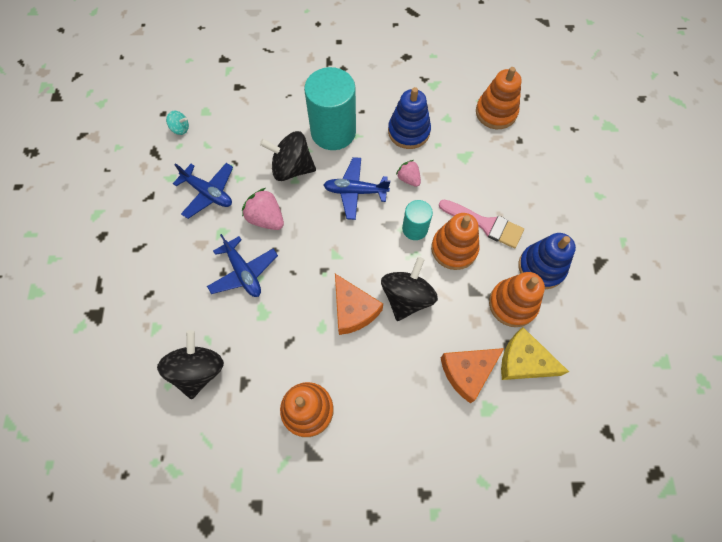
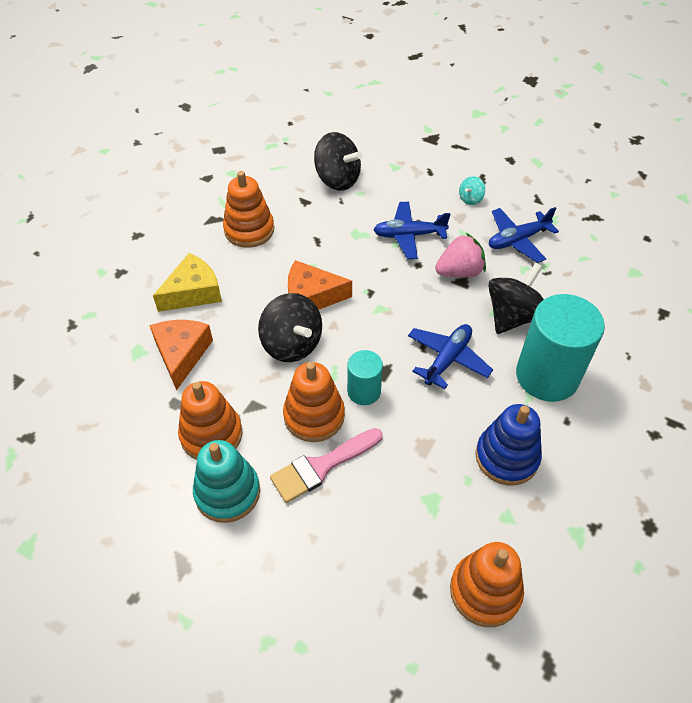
camera: 120 degrees right, 15 degrees down
(180, 129) = (617, 245): turquoise spinning top -> turquoise spinning top (470, 199)
(408, 179) = (434, 419): pink strawberry -> none
(523, 361) = (150, 407): yellow cheese -> yellow cheese (193, 292)
(541, 267) = (227, 492): blue stacking toy -> turquoise stacking toy

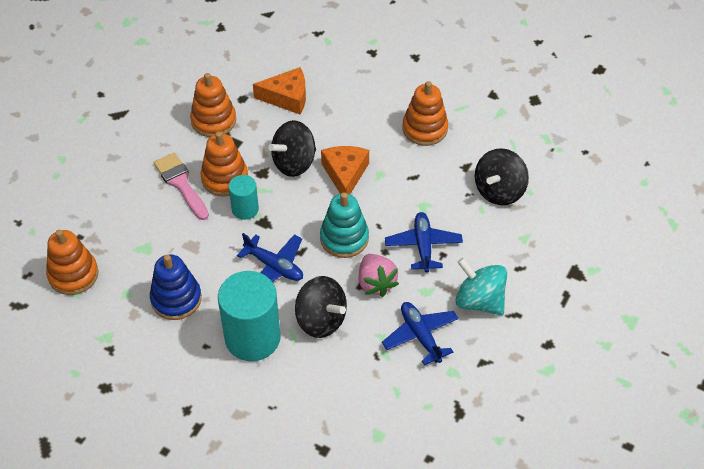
camera: 90 degrees right, 0 degrees up
(193, 292) = (350, 98): yellow cheese -> none
(227, 492) = (166, 133): turquoise stacking toy -> turquoise stacking toy (344, 238)
(470, 199) = (479, 301): turquoise spinning top -> turquoise spinning top, size x2.10

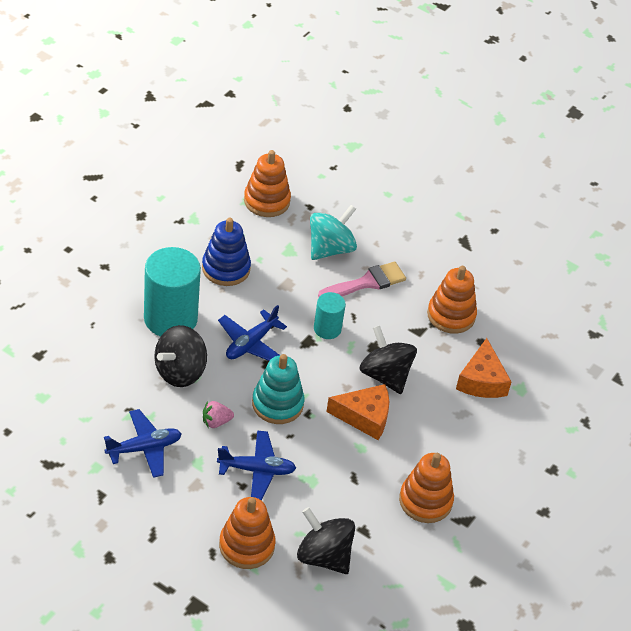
camera: 90 degrees right, 5 degrees down
(225, 178) = (370, 317): orange stacking toy -> orange stacking toy (246, 545)
(376, 283) = (216, 422): pink strawberry -> pink strawberry, size x0.64
(479, 301) = (176, 507): turquoise spinning top -> turquoise spinning top (330, 248)

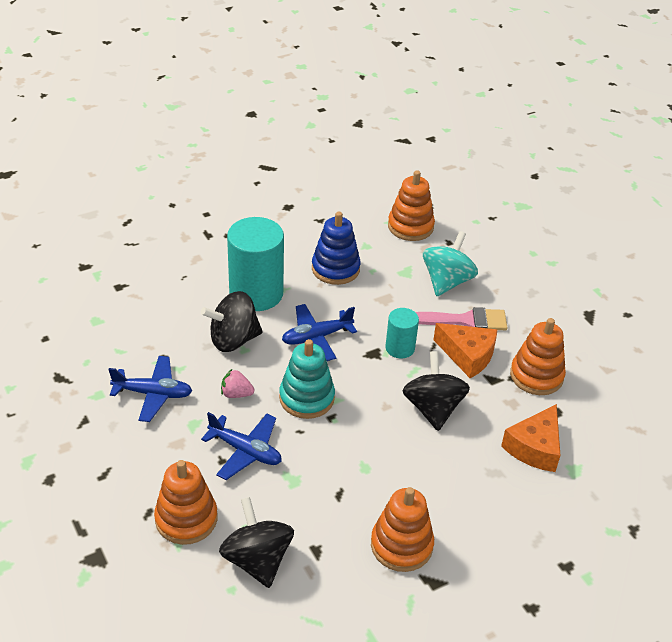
camera: 30 degrees right, 5 degrees down
(330, 248) = (447, 282): turquoise spinning top -> turquoise spinning top turned 45 degrees counterclockwise
(364, 417) = (387, 440): orange cheese -> orange cheese (468, 355)

